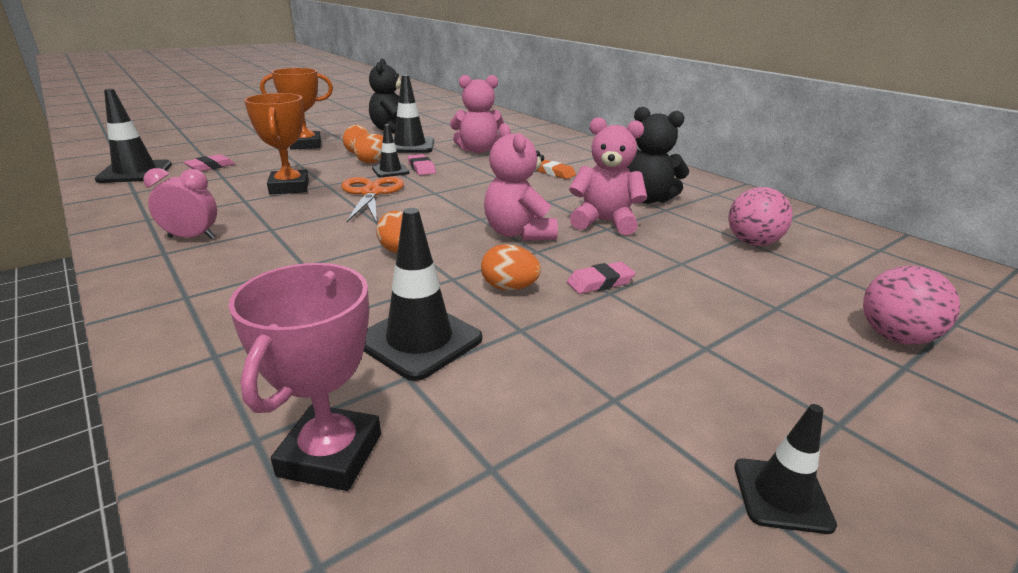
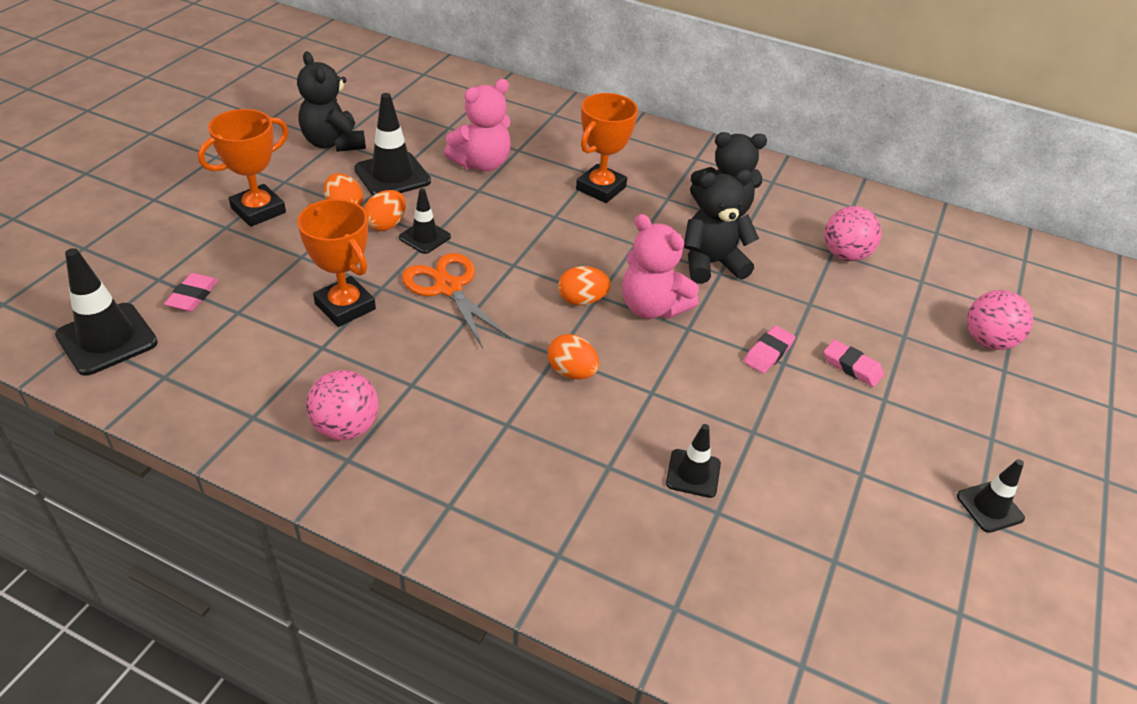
camera: 30 degrees left, 15 degrees up
(192, 237) = (346, 427): pink clock -> pink ball
(330, 455) = (734, 596): pink trophy -> none
(419, 340) = (693, 473): black traffic cone -> black traffic cone, size x0.60
(421, 168) = (454, 221): pink eraser -> pink eraser (852, 367)
(509, 288) = (706, 386): orange egg -> orange egg (582, 300)
(554, 173) = (601, 188): orange eraser -> orange trophy
(604, 222) = (711, 263): pink teddy bear -> black teddy bear

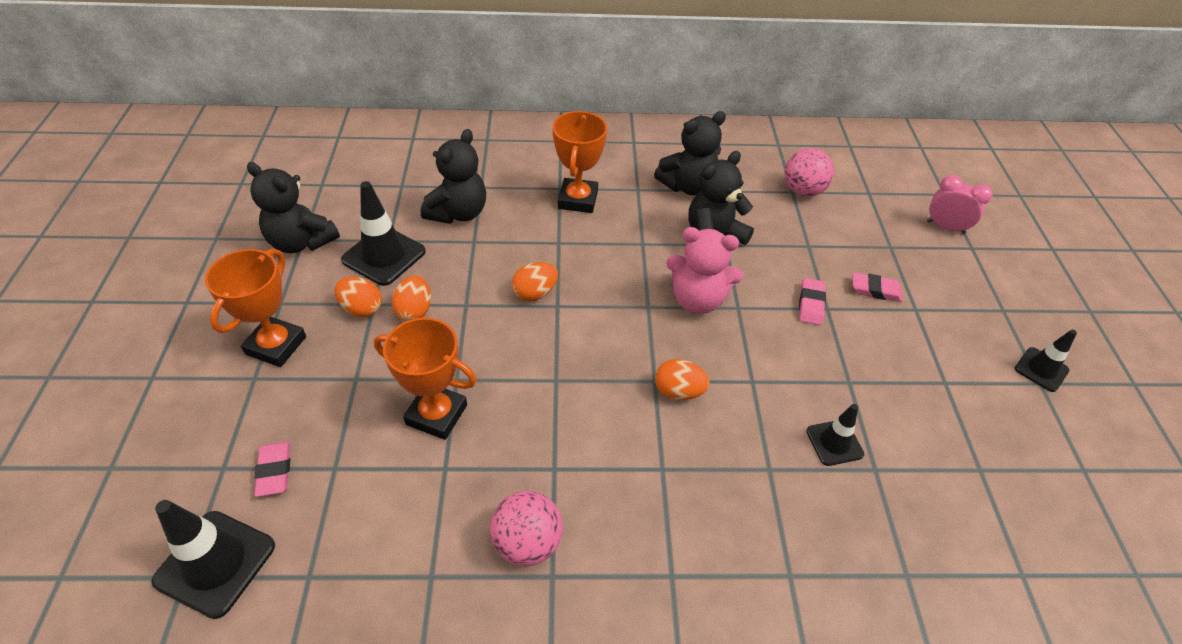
camera: 25 degrees left, 5 degrees up
(425, 237) = (459, 309): black traffic cone -> none
(448, 288) = (517, 353): orange scissors -> none
(482, 164) = (458, 213): pink teddy bear -> black teddy bear
(582, 300) = (638, 317): orange egg -> orange egg (535, 293)
(987, 341) = (945, 227): pink ball -> pink clock

